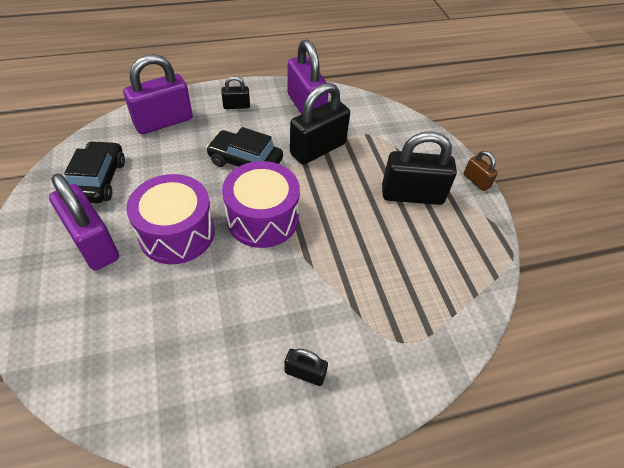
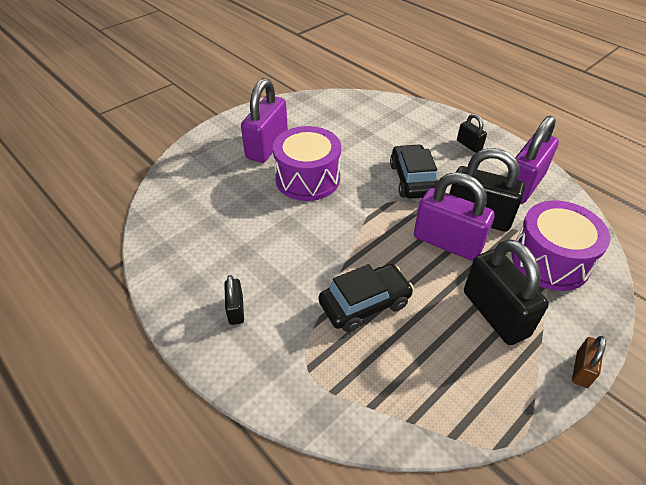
camera: 65 degrees right, 5 degrees down
(99, 180) = (320, 120): black car -> black car (365, 304)
(163, 121) = (405, 118): purple padlock -> purple padlock (447, 242)
(262, 218) = (363, 217): purple drum -> purple drum (550, 260)

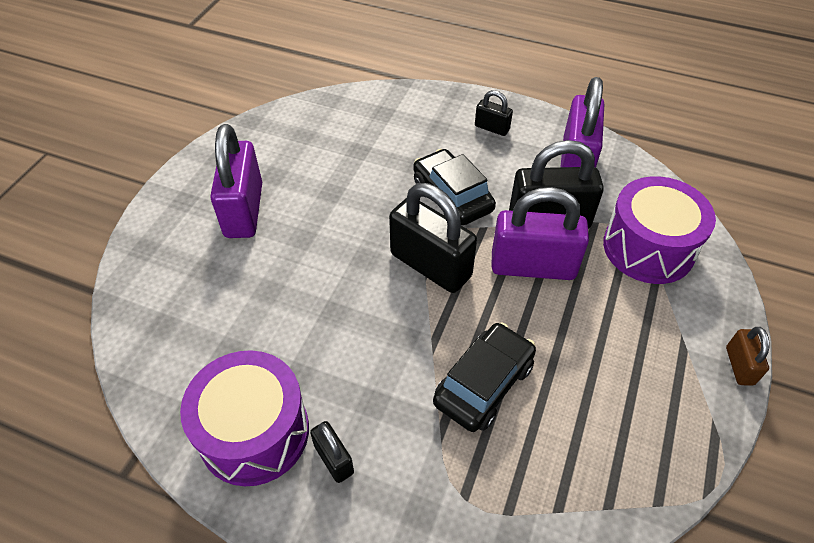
camera: 25 degrees left, 5 degrees up
(307, 178) = (323, 239): purple drum -> purple drum (254, 432)
(495, 313) = (626, 336): black padlock -> black padlock (430, 265)

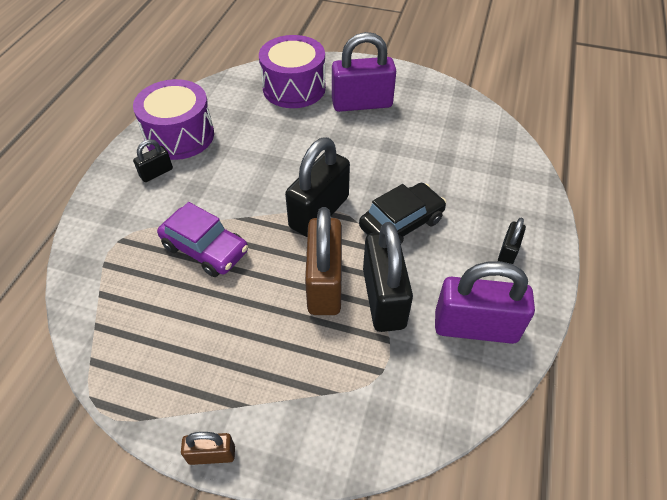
camera: 85 degrees right, 0 degrees up
(484, 384) = (205, 249): black car -> purple car
(533, 266) = (325, 283): purple padlock -> brown padlock
(648, 248) = (359, 387): purple drum -> purple drum (294, 88)

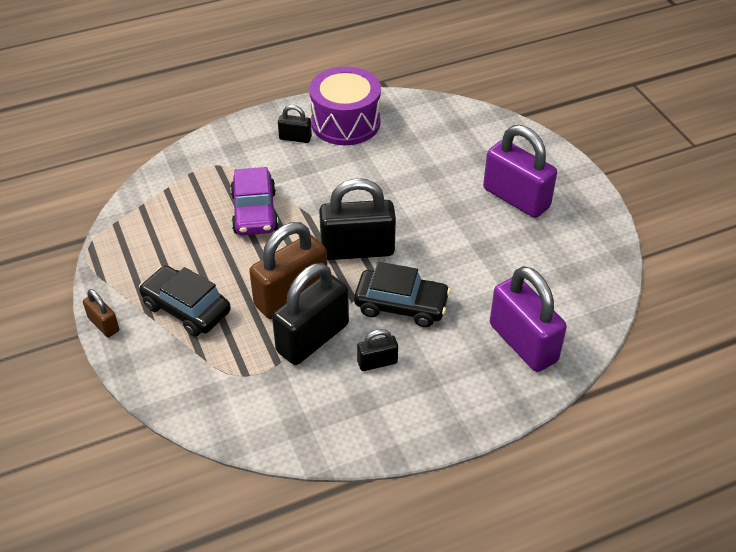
camera: 50 degrees right, 5 degrees down
(262, 369) = (186, 308): none -> black car
(294, 88) = (481, 146): purple drum -> none
(475, 327) = (341, 409): purple padlock -> purple padlock (523, 343)
(507, 252) = (445, 392): black padlock -> black padlock (377, 362)

